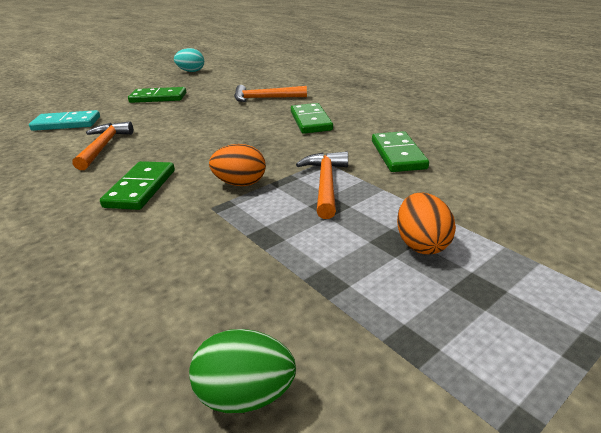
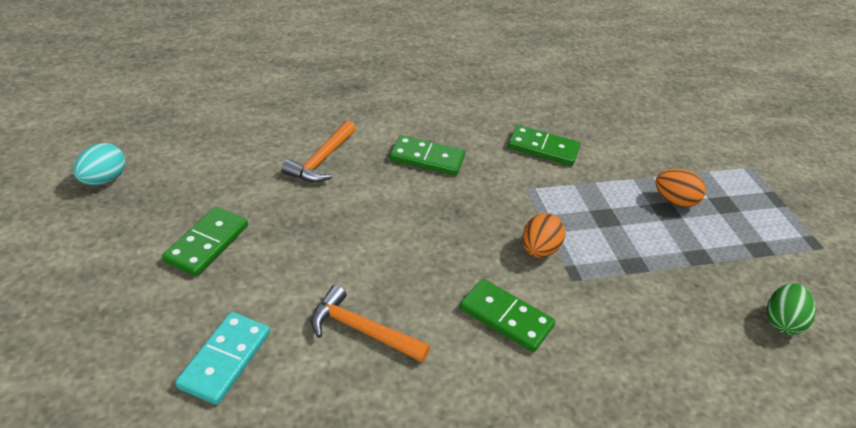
camera: 70 degrees left, 10 degrees up
(326, 184) = (570, 205): orange hammer -> none

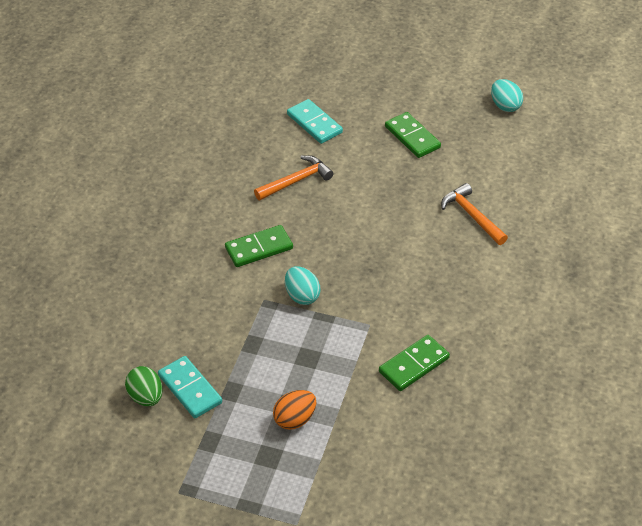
camera: 125 degrees right, 5 degrees up
(427, 158) = (441, 278): green domino -> none
(539, 250) = (302, 296): orange egg -> turquoise egg
(733, 289) = (190, 389): none -> turquoise domino

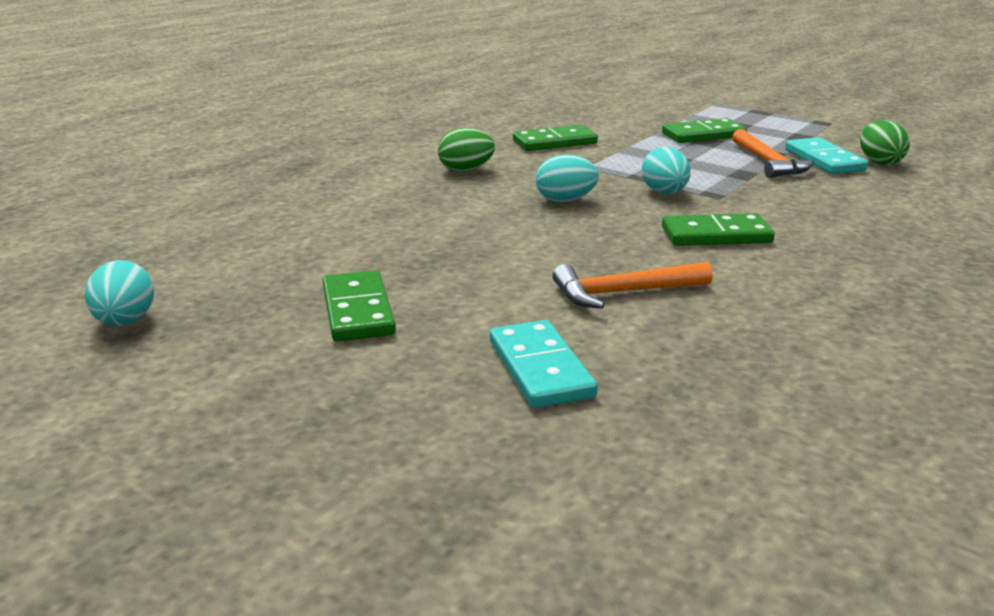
camera: 160 degrees left, 20 degrees down
(295, 419) = (703, 135): orange egg -> green domino
(363, 267) = (565, 200): none -> turquoise egg
(453, 293) = (466, 170): none -> green egg
(472, 216) = (367, 216): orange hammer -> orange hammer (768, 162)

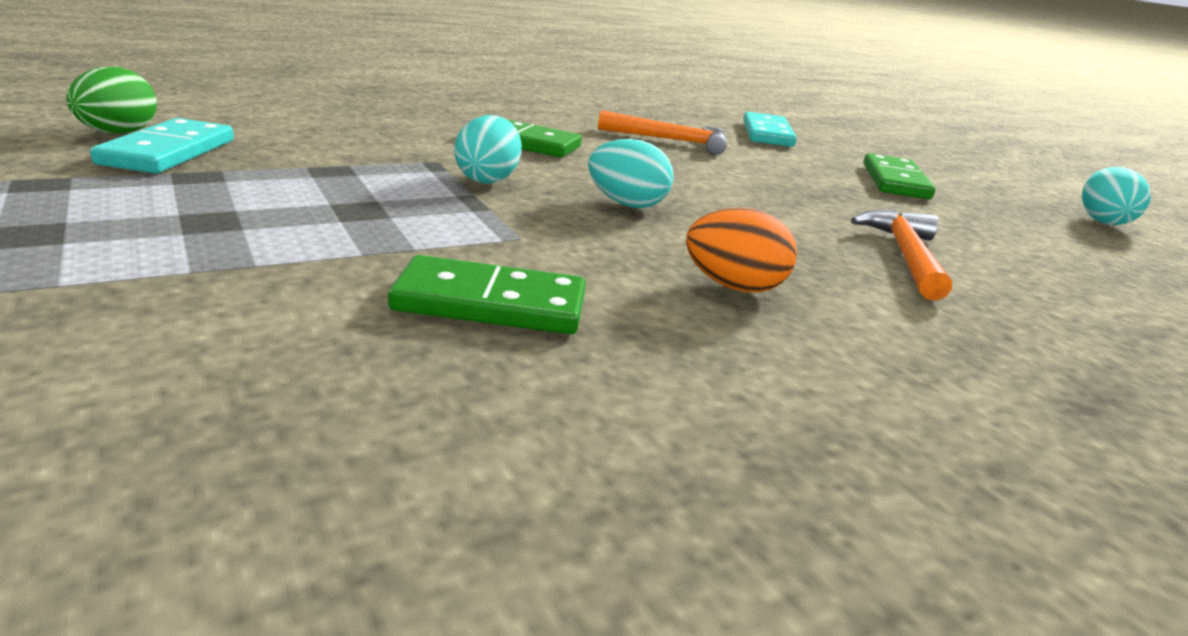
camera: 160 degrees left, 0 degrees up
(466, 170) = (733, 287): green egg -> orange egg
(703, 135) = (173, 232): green domino -> none
(768, 162) = (250, 169): orange hammer -> orange hammer (905, 256)

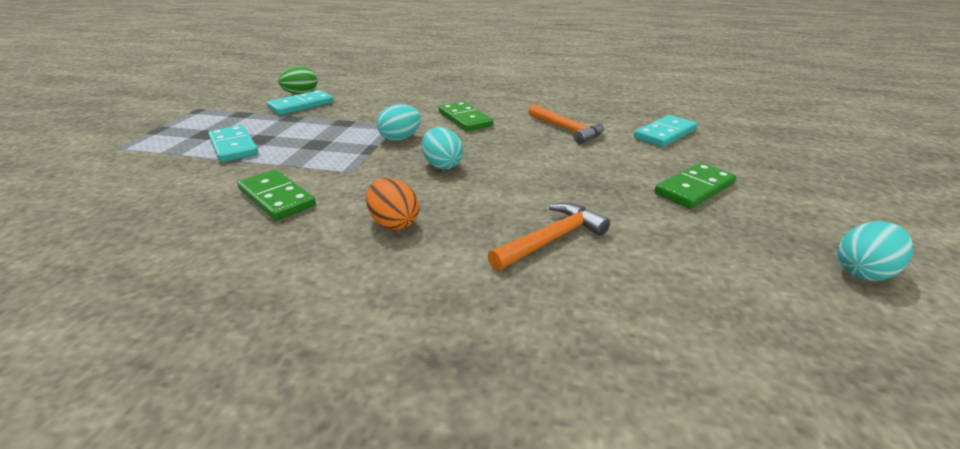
camera: 45 degrees right, 5 degrees up
(179, 244) = (233, 146): none -> turquoise domino

